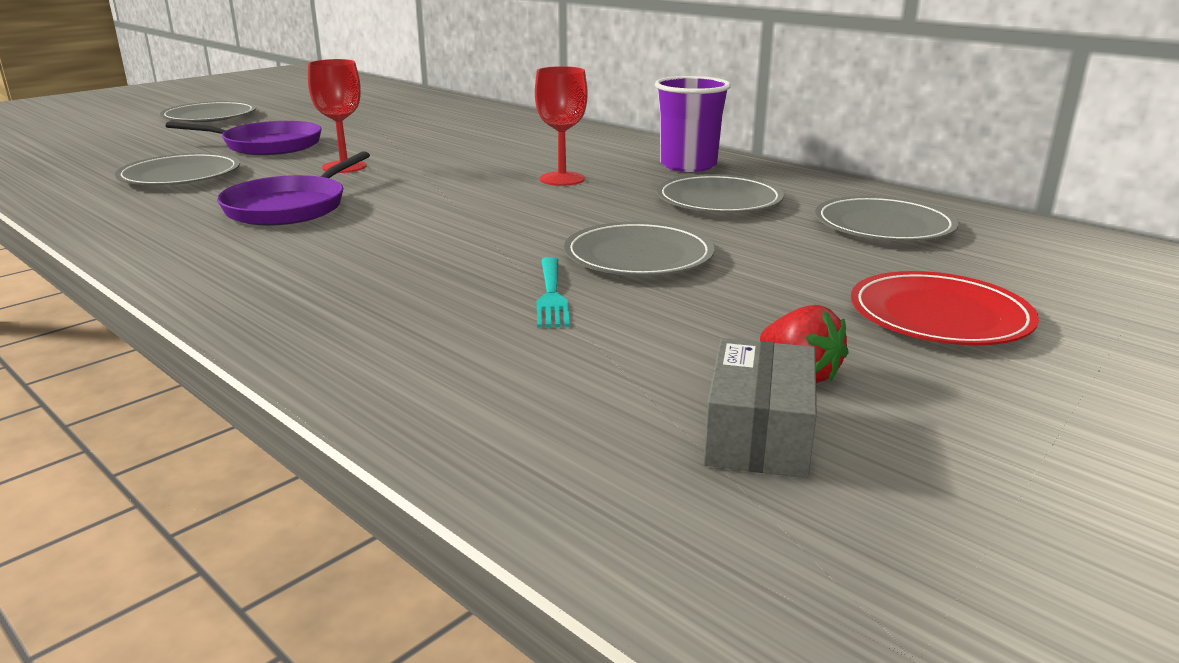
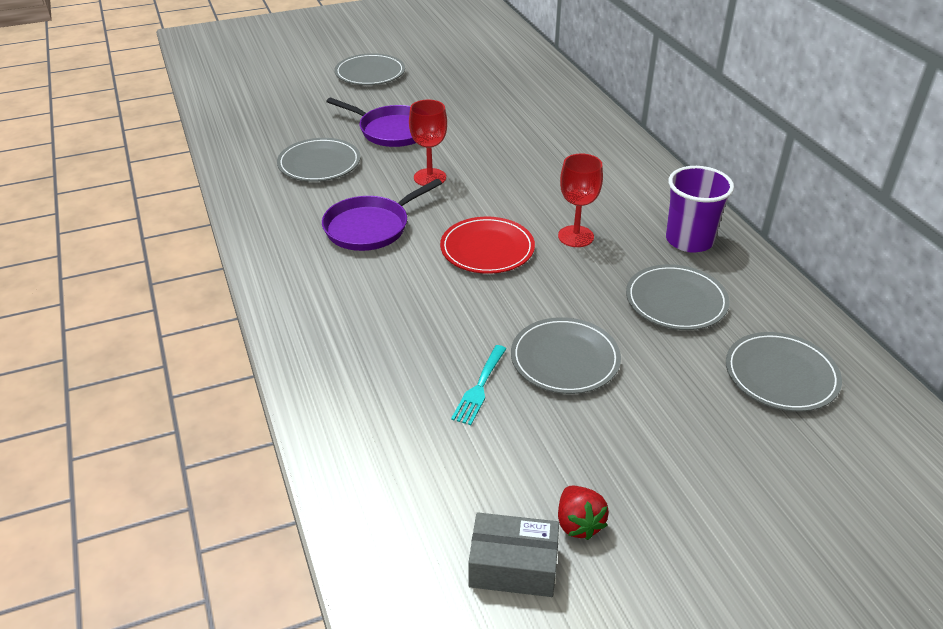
camera: 25 degrees right, 15 degrees up
(758, 434) = (513, 566): grey box -> grey box turned 60 degrees clockwise
(939, 315) = (724, 498): red plate -> red plate (487, 249)

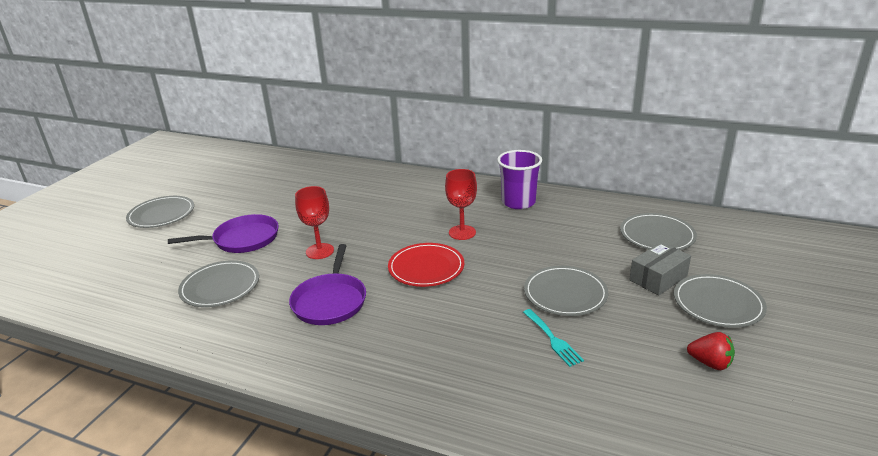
camera: 45 degrees left, 10 degrees down
(513, 566) = (726, 409): grey box -> grey box (658, 278)
(676, 301) = (562, 232): grey plate -> grey plate (718, 304)

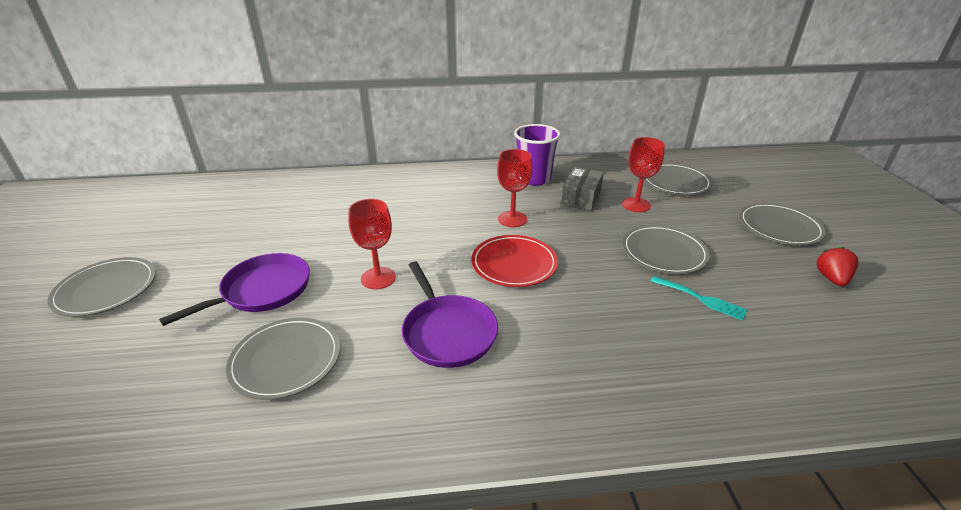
camera: 30 degrees left, 5 degrees up
(589, 247) = (636, 205): none -> red goblet
(658, 278) = (716, 218): grey box -> grey box (581, 198)
(710, 363) = (831, 279): red strawberry -> red strawberry turned 75 degrees counterclockwise

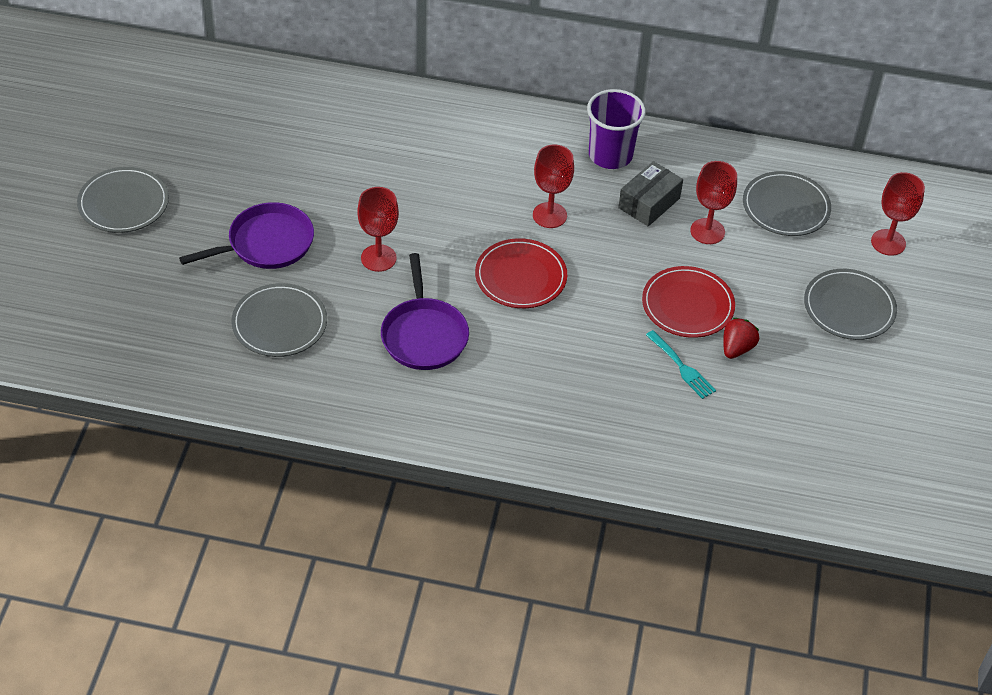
camera: 15 degrees right, 15 degrees up
(664, 252) = (687, 305): grey plate -> red plate
(759, 186) = (888, 242): none -> red goblet
(831, 279) = (837, 383): red strawberry -> red strawberry (737, 348)

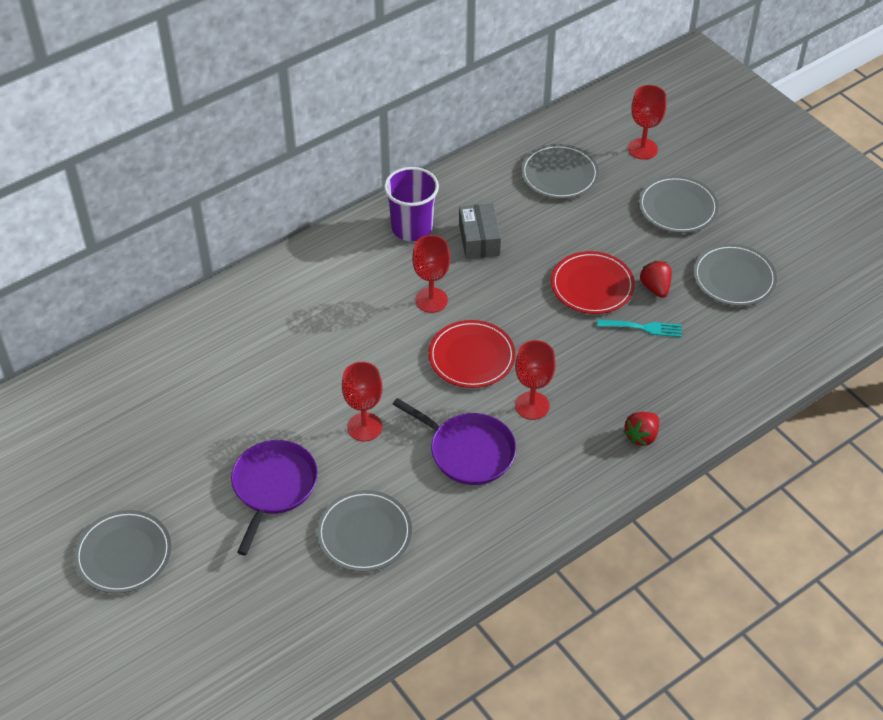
camera: 45 degrees left, 0 degrees up
(563, 436) = (641, 436): none -> red strawberry
(707, 231) = (537, 228): red goblet -> red goblet (532, 406)
(814, 395) = (734, 278): none -> grey plate

